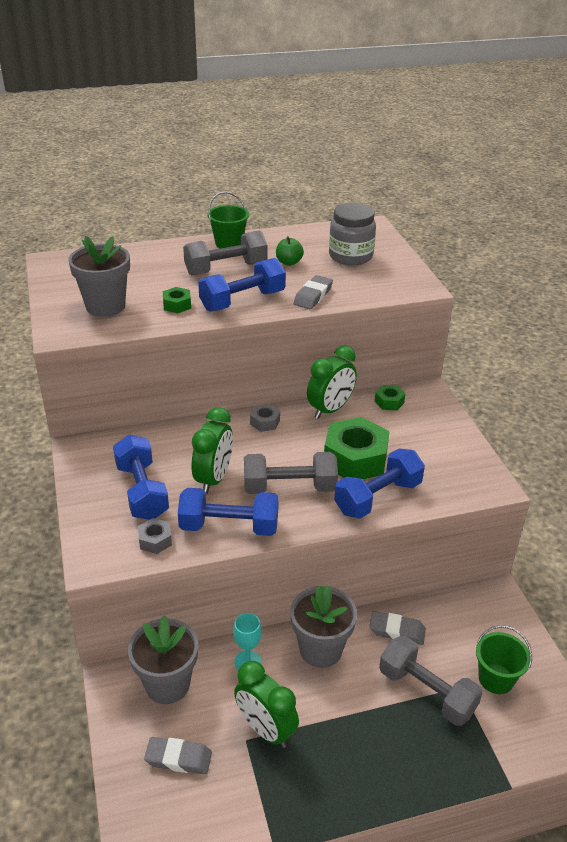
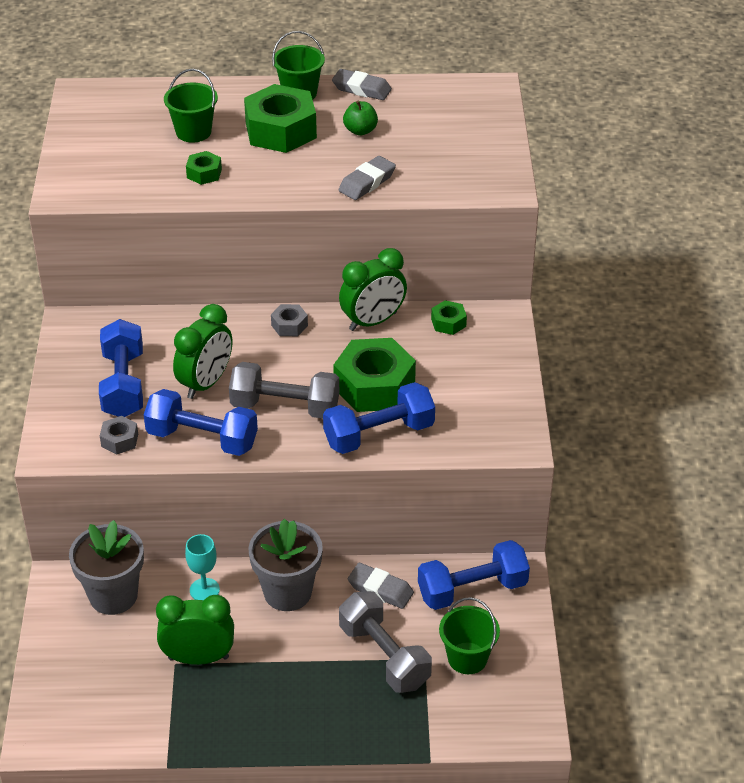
camera: 15 degrees right, 5 degrees up
(105, 306) = (123, 164): grey flower pot -> none
(155, 277) = (193, 132): none -> green bucket
(178, 758) = (102, 666): grey eraser -> grey eraser (361, 89)
(226, 269) = (281, 130): grey dumbbell -> green nut
(243, 301) = (281, 178): blue dumbbell -> blue dumbbell (472, 590)
(265, 729) = (198, 658): green clock -> green clock turned 120 degrees clockwise
(350, 256) = (441, 131): grey jar -> none

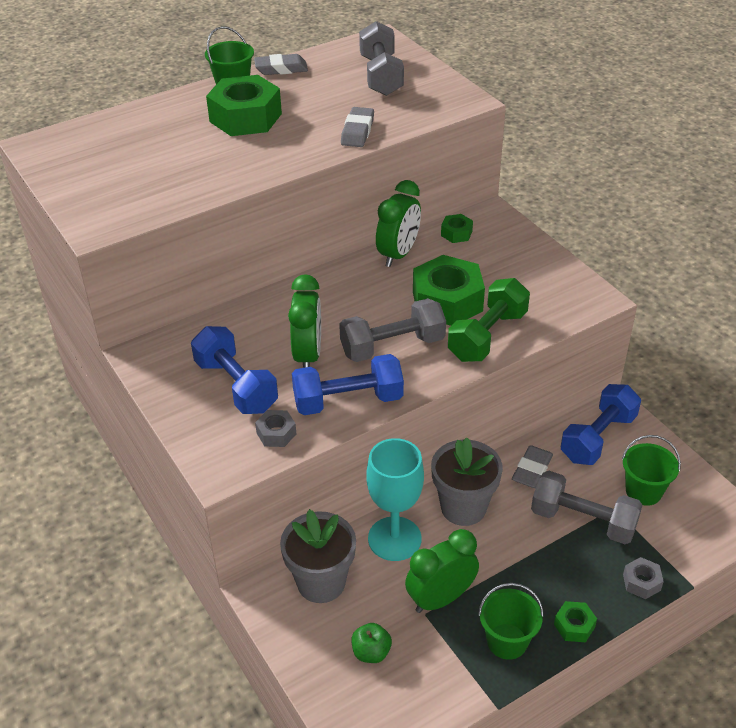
camera: 30 degrees left, 0 degrees up
(193, 132) = (170, 142): green bucket -> green bucket (507, 641)
(204, 173) = (212, 170): green nut -> green nut (574, 626)
(204, 590) = (394, 539): turquoise goblet -> turquoise goblet, size x1.83
(289, 325) = (334, 282): grey nut -> grey nut (641, 582)
(360, 130) = (312, 97): green apple -> green apple (371, 652)
(379, 434) = (487, 336): blue dumbbell -> green dumbbell
(380, 589) = (532, 470): grey eraser -> grey eraser turned 60 degrees counterclockwise
(448, 130) = (381, 76): none -> grey dumbbell

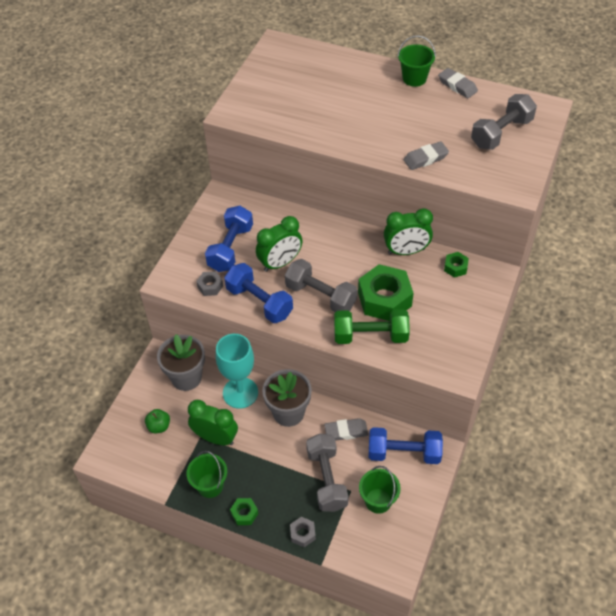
camera: 55 degrees right, 10 degrees up
(245, 117) = (388, 103): green nut -> none

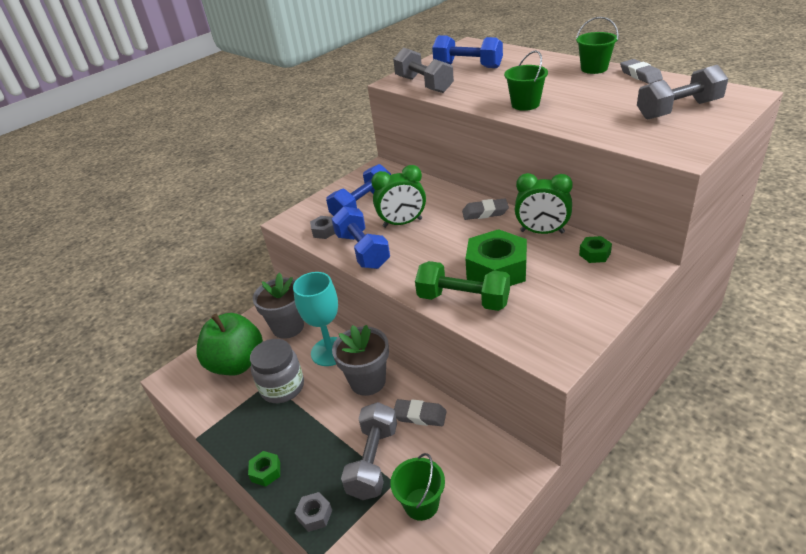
camera: 25 degrees right, 15 degrees down
(159, 426) = (237, 363): green apple -> green apple, size x2.37
(210, 485) = (249, 432): green bucket -> green bucket (525, 104)
(216, 438) = (282, 387): green clock -> grey jar
(320, 296) = (428, 256): grey dumbbell -> grey dumbbell (424, 85)
(404, 453) = (477, 457): blue dumbbell -> blue dumbbell (468, 66)
(425, 158) = (576, 122): grey eraser -> grey eraser (485, 213)

